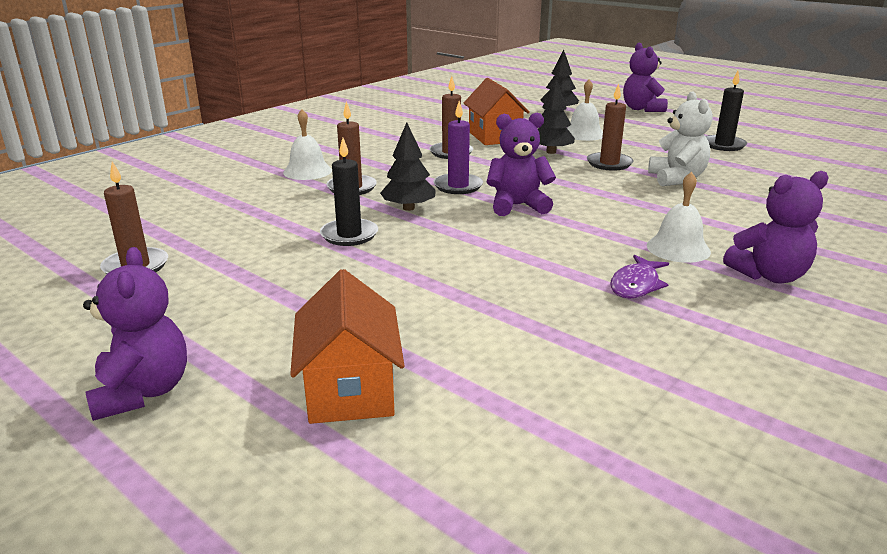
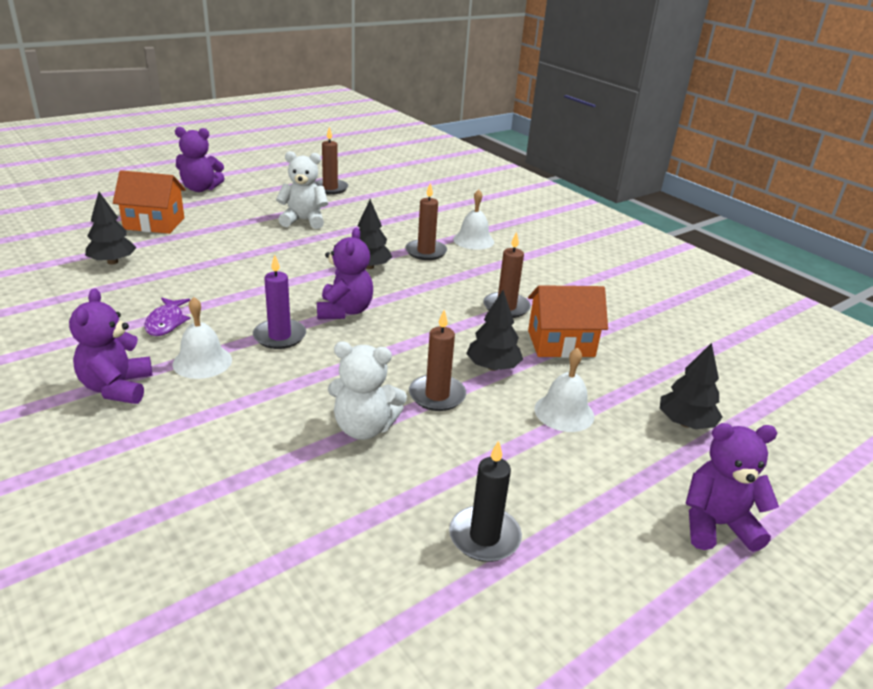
camera: 100 degrees right, 5 degrees up
(284, 263) = (304, 220): none -> white teddy bear
(349, 235) = (332, 241): black candle -> none
(458, 186) = (407, 294): purple candle -> purple candle (280, 336)
(526, 378) = (112, 262): none -> black tree
(636, 285) = (166, 322): purple fish -> purple fish turned 135 degrees counterclockwise

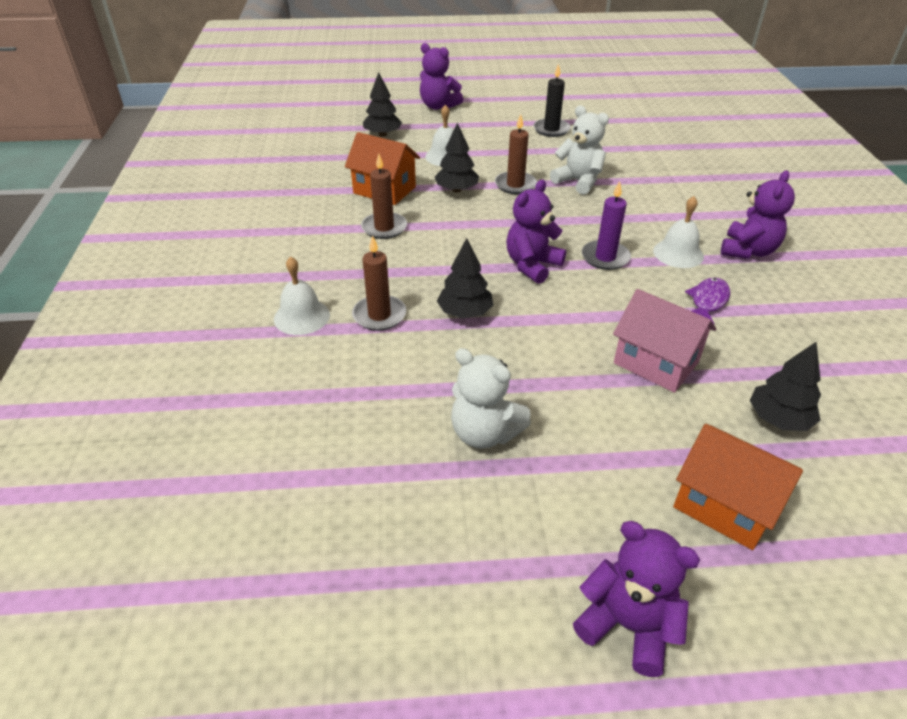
camera: 145 degrees left, 10 degrees up
(207, 271) = (656, 363): none -> pink house
(330, 188) = (374, 528): brown candle -> none

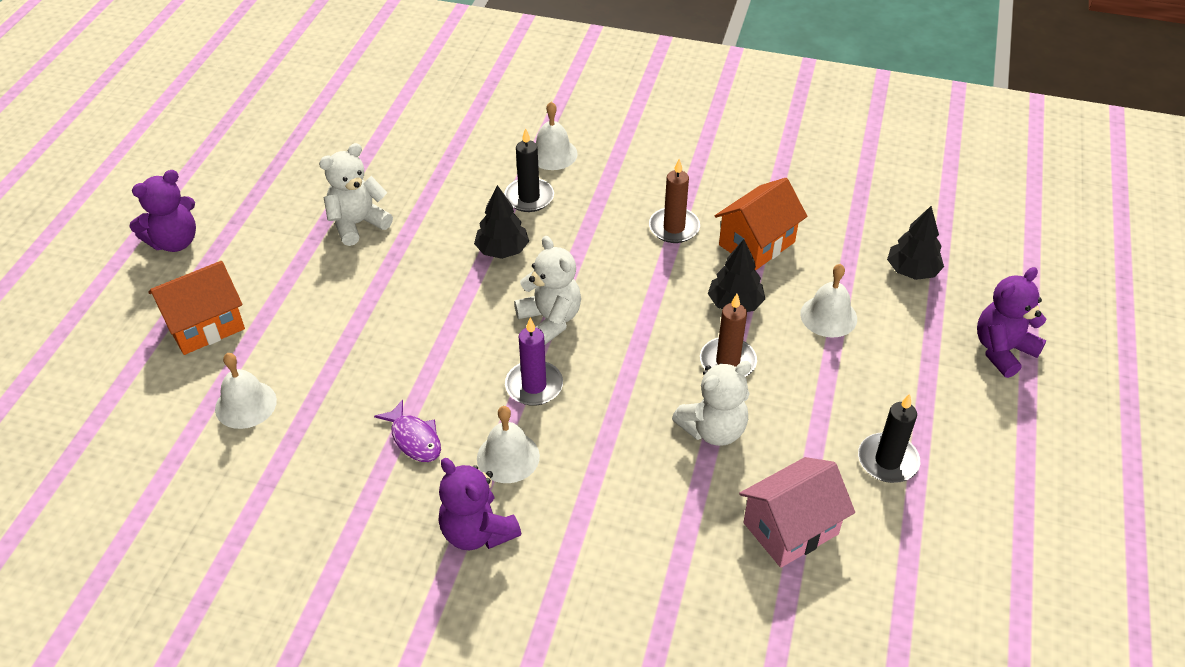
camera: 110 degrees right, 5 degrees up
(379, 315) = (529, 197): brown candle -> black candle
(532, 265) = (550, 320): purple teddy bear -> white teddy bear
(656, 363) = (360, 354): pink house -> pink house (790, 528)
(778, 419) = (245, 404): black tree -> white bell

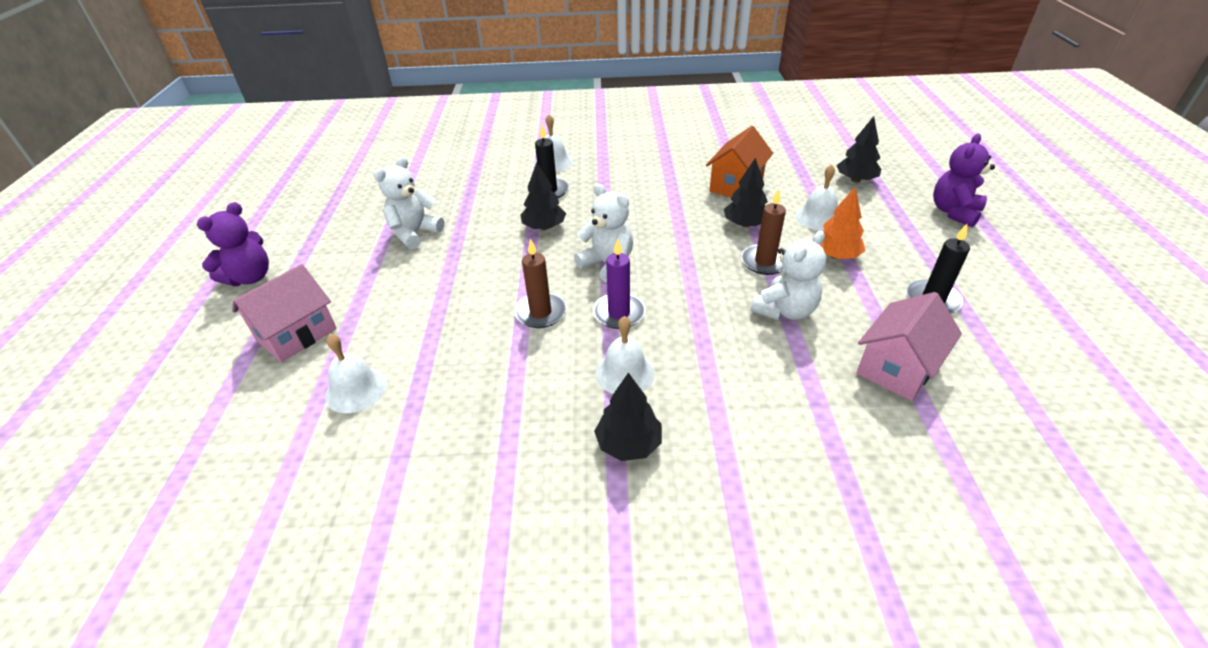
camera: 15 degrees left, 5 degrees down
(205, 325) = (296, 334): orange house -> pink house
(414, 439) = (532, 379): purple fish -> none
(477, 532) = (629, 443): purple teddy bear -> black tree
(674, 228) = (670, 188): brown candle -> brown candle (540, 313)
(815, 374) = (835, 255): none -> orange tree

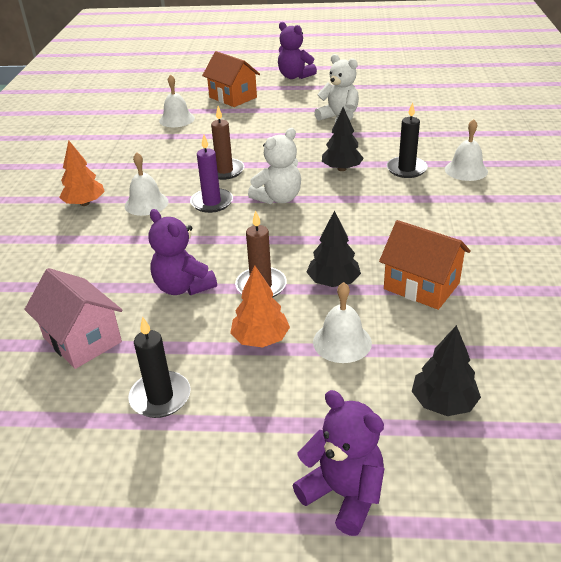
camera: 95 degrees right, 5 degrees down
(296, 334) = (233, 97): pink house -> orange house
(629, 443) = (85, 203): black tree -> orange tree
(785, 310) = (183, 287): white teddy bear -> purple teddy bear

